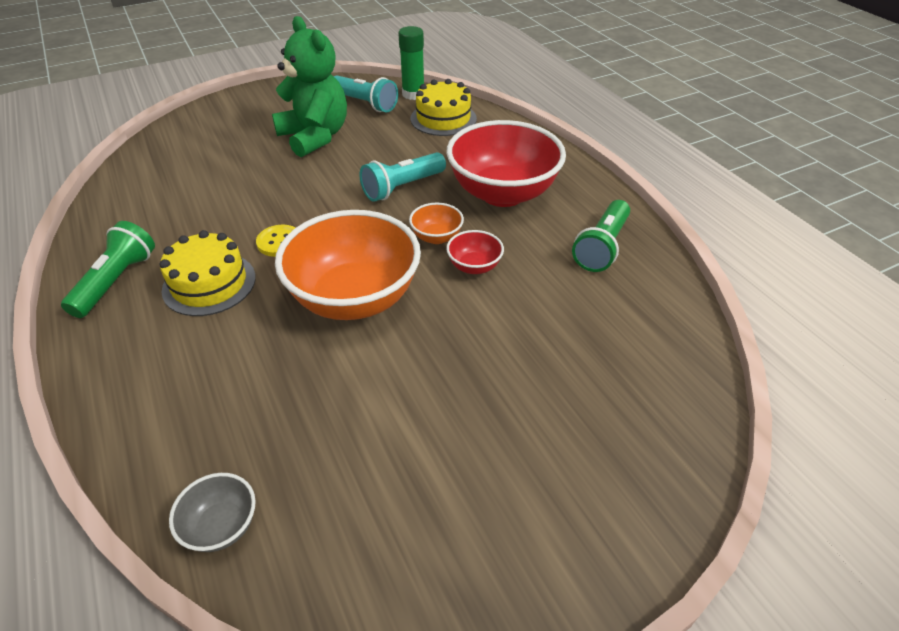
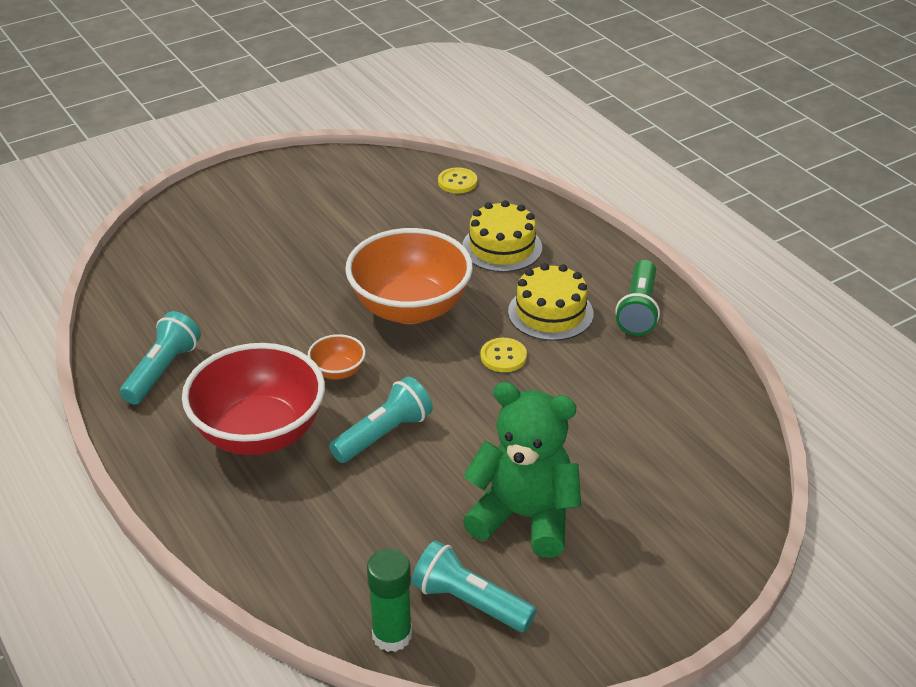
camera: 175 degrees right, 5 degrees down
(221, 526) = (457, 182): grey bowl -> yellow button
(315, 137) = (524, 517): green teddy bear -> green teddy bear turned 150 degrees clockwise
(443, 118) = (337, 571): yellow cake -> yellow cake (502, 247)
(474, 266) = (298, 343): red bowl -> none
(602, 247) = (162, 371): green flashlight -> turquoise flashlight

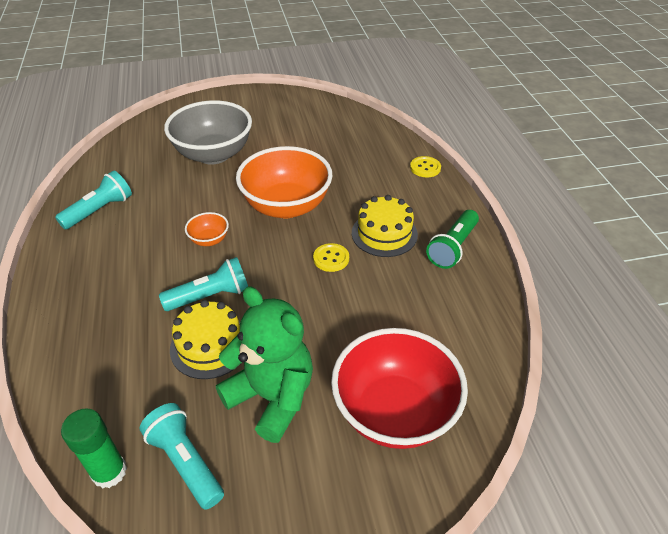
camera: 20 degrees right, 5 degrees up
(259, 433) = (128, 271): red bowl -> red bowl (394, 412)
(268, 263) = (213, 154): none -> grey bowl
(457, 182) = (370, 127): yellow button -> yellow button (425, 168)
(502, 247) = (375, 177): yellow cake -> yellow cake (210, 345)

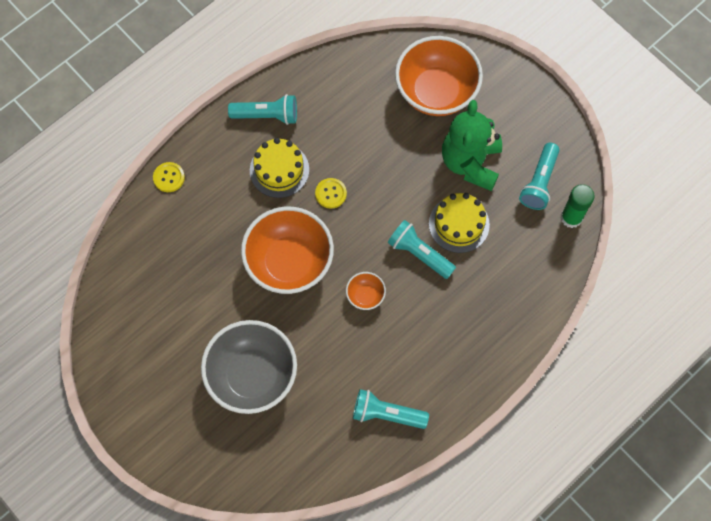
camera: 120 degrees left, 25 degrees up
(394, 412) = (436, 92): red bowl -> orange bowl
(453, 247) = (267, 115): green flashlight -> turquoise flashlight

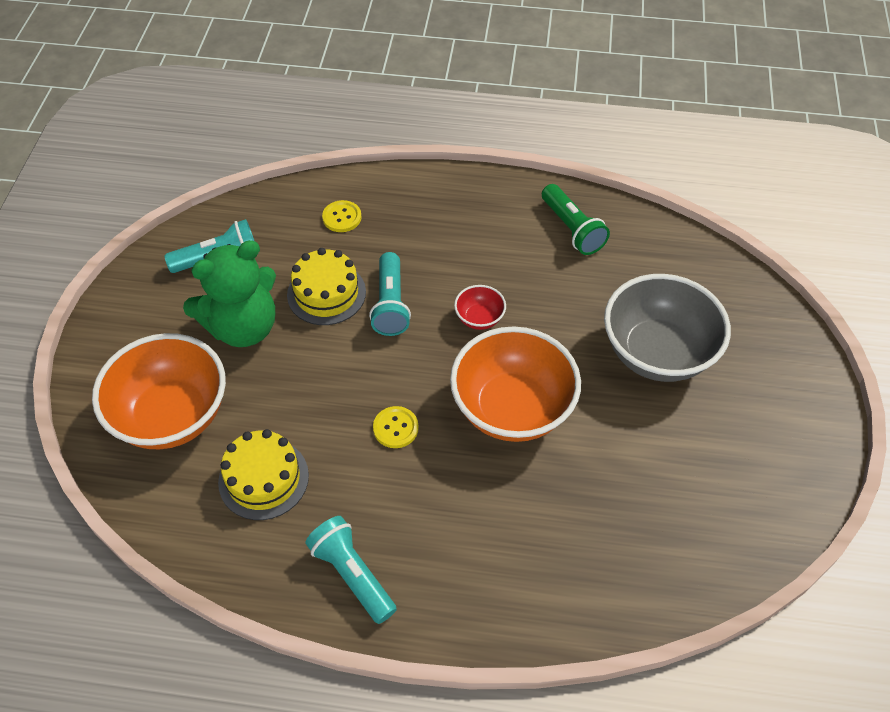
camera: 130 degrees left, 15 degrees down
(169, 177) = (537, 621): yellow button -> yellow button (342, 217)
(279, 170) = (414, 502): yellow cake -> yellow cake (263, 478)
(365, 295) = (479, 318): orange bowl -> red bowl
(386, 414) = (572, 229): turquoise flashlight -> green flashlight
(571, 217) = (239, 214): green glue stick -> none

